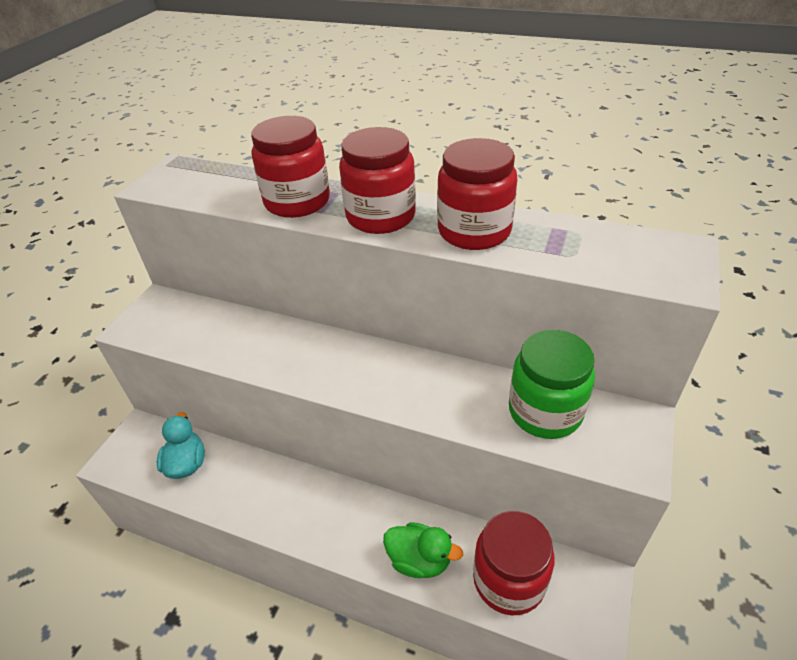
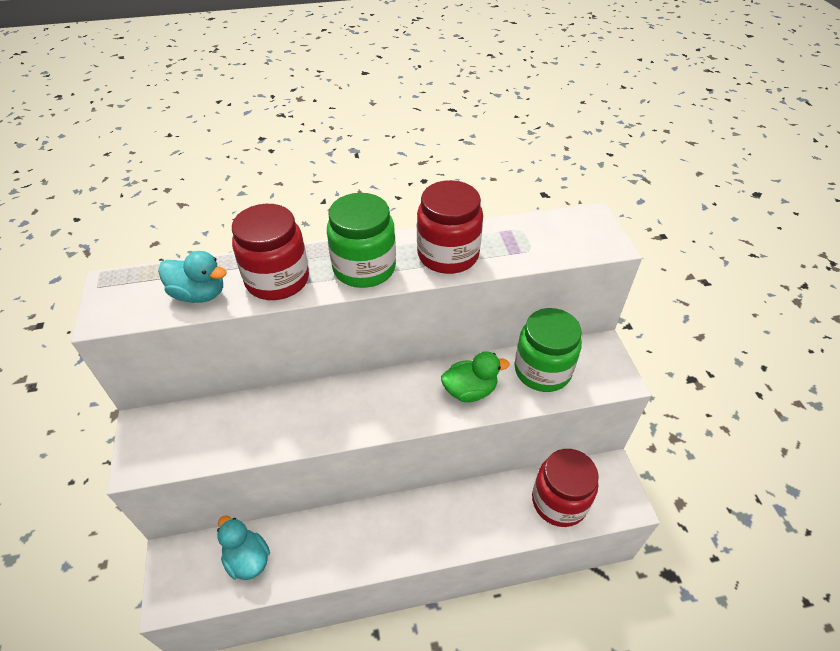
camera: 35 degrees left, 5 degrees up
(228, 192) = (199, 294): none -> turquoise duck
(380, 216) = (364, 268): red jar -> green jar
(419, 560) = (493, 523): green duck -> green duck (470, 390)

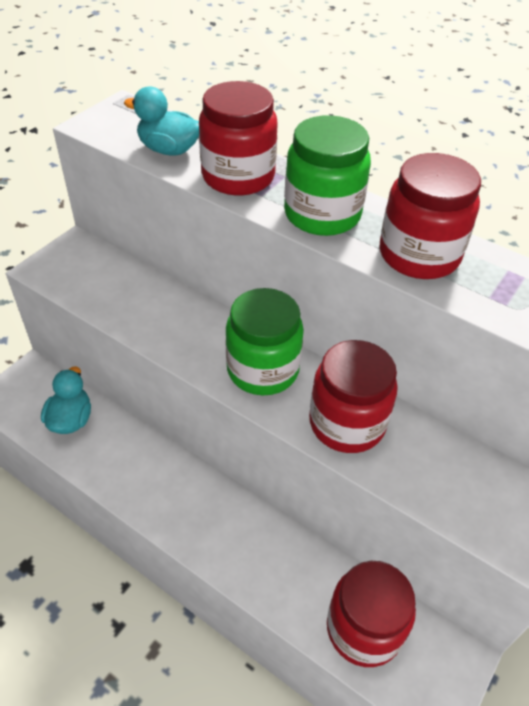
camera: 45 degrees right, 0 degrees up
(199, 294) = (169, 150): turquoise duck -> turquoise duck turned 135 degrees clockwise
(470, 390) = (347, 423): green duck -> red jar
(542, 370) = (447, 468): green jar -> green jar (263, 369)

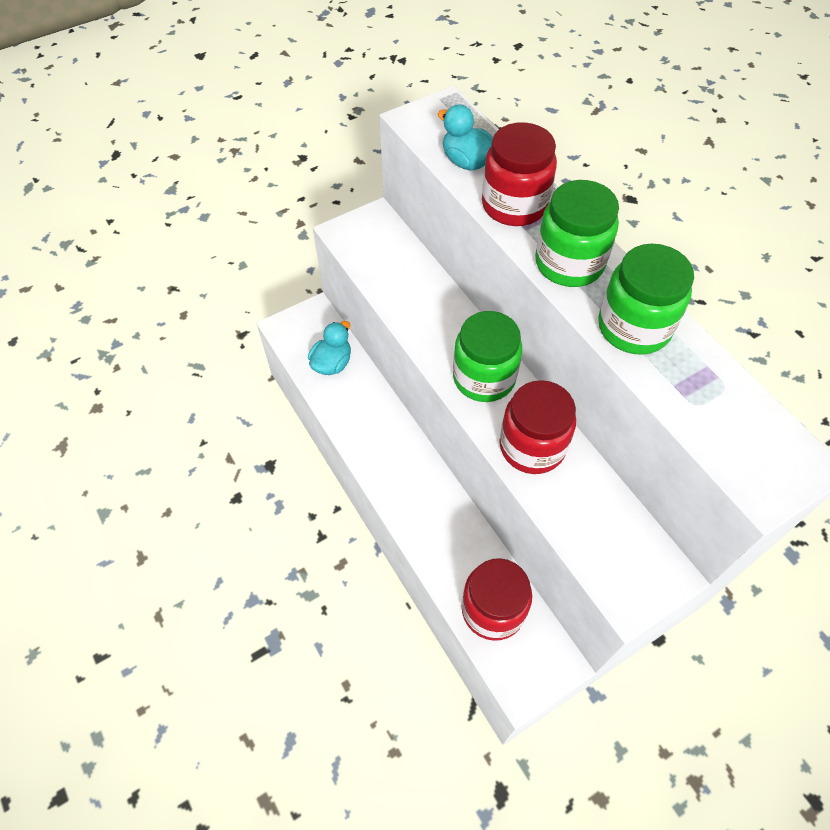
camera: 25 degrees right, 10 degrees up
(419, 255) = (634, 327): red jar -> green jar

